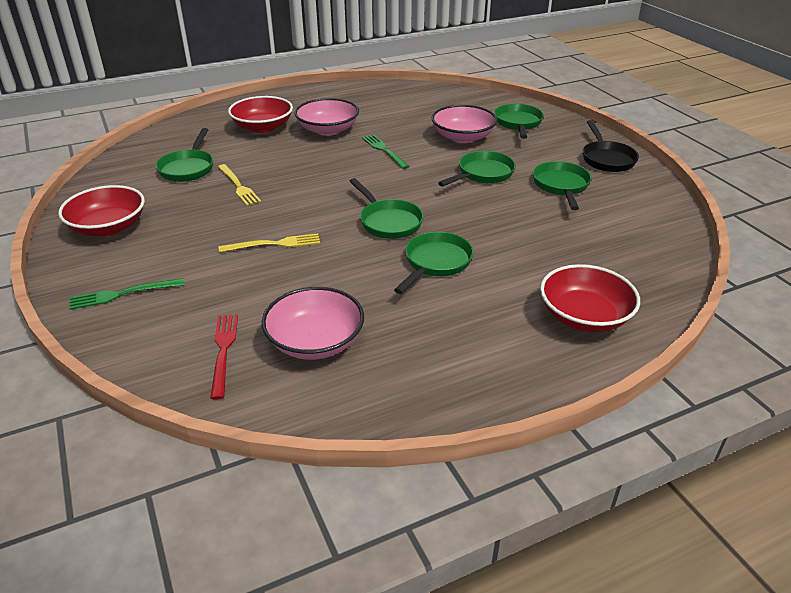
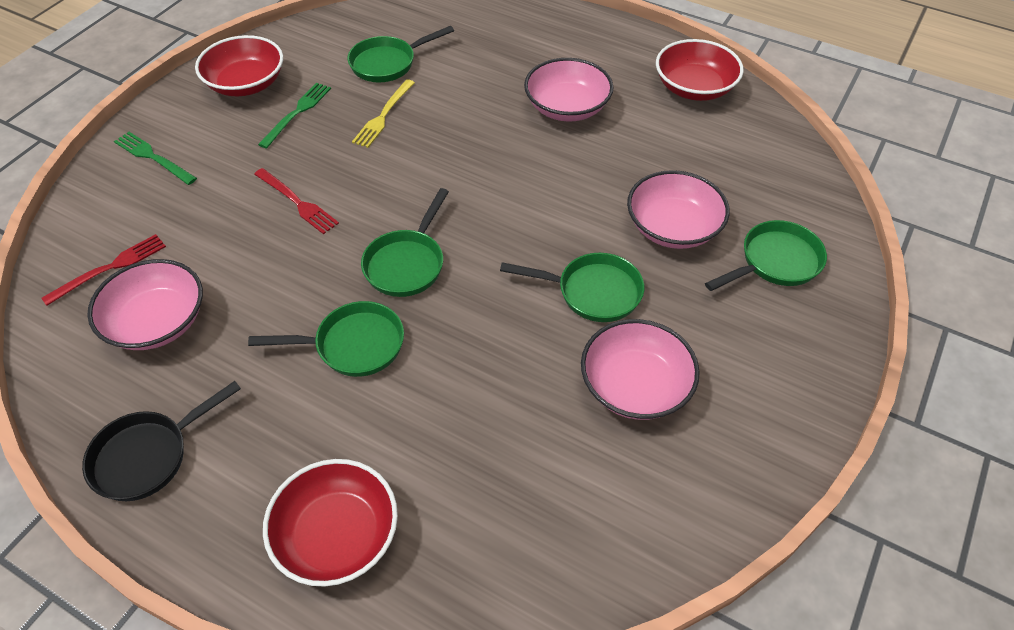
camera: 55 degrees right, 15 degrees up
(263, 127) = (521, 59): red bowl -> red bowl (694, 87)
(274, 244) = (297, 202): yellow fork -> red fork
(384, 150) = (565, 177): green fork -> green fork (297, 113)
(561, 186) = (635, 386): green pan -> pink bowl
(606, 159) = (769, 406): black pan -> black pan (148, 456)

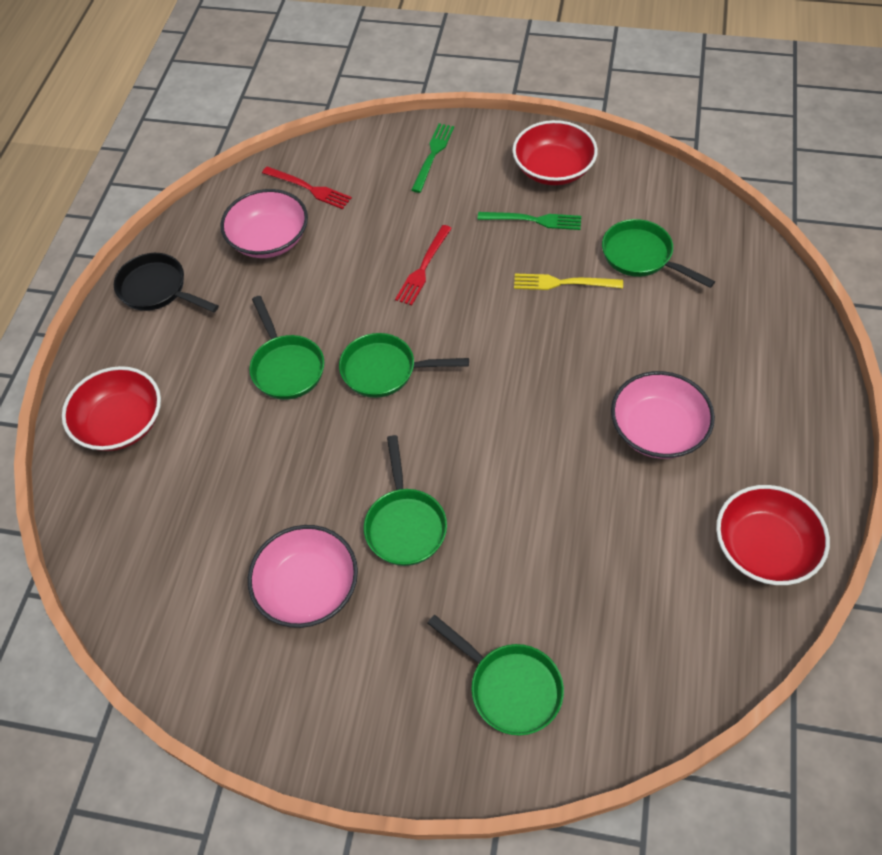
camera: 75 degrees right, 5 degrees up
(673, 227) = (519, 575): pink bowl -> none

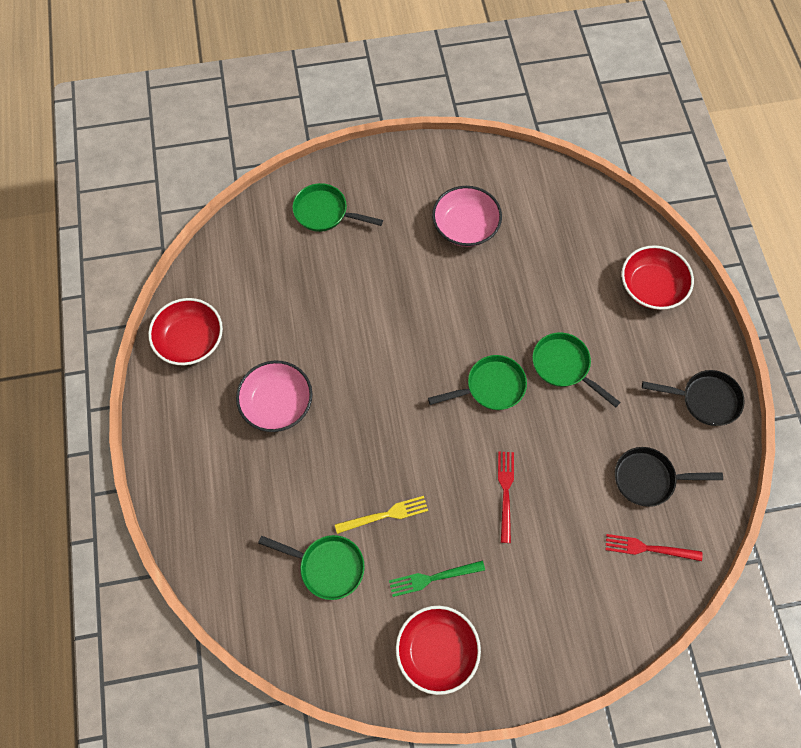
camera: 155 degrees right, 10 degrees up
(269, 239) = (648, 479): pink bowl -> black pan
(405, 524) = (424, 282): green pan -> none
(433, 155) = (557, 631): green fork -> none

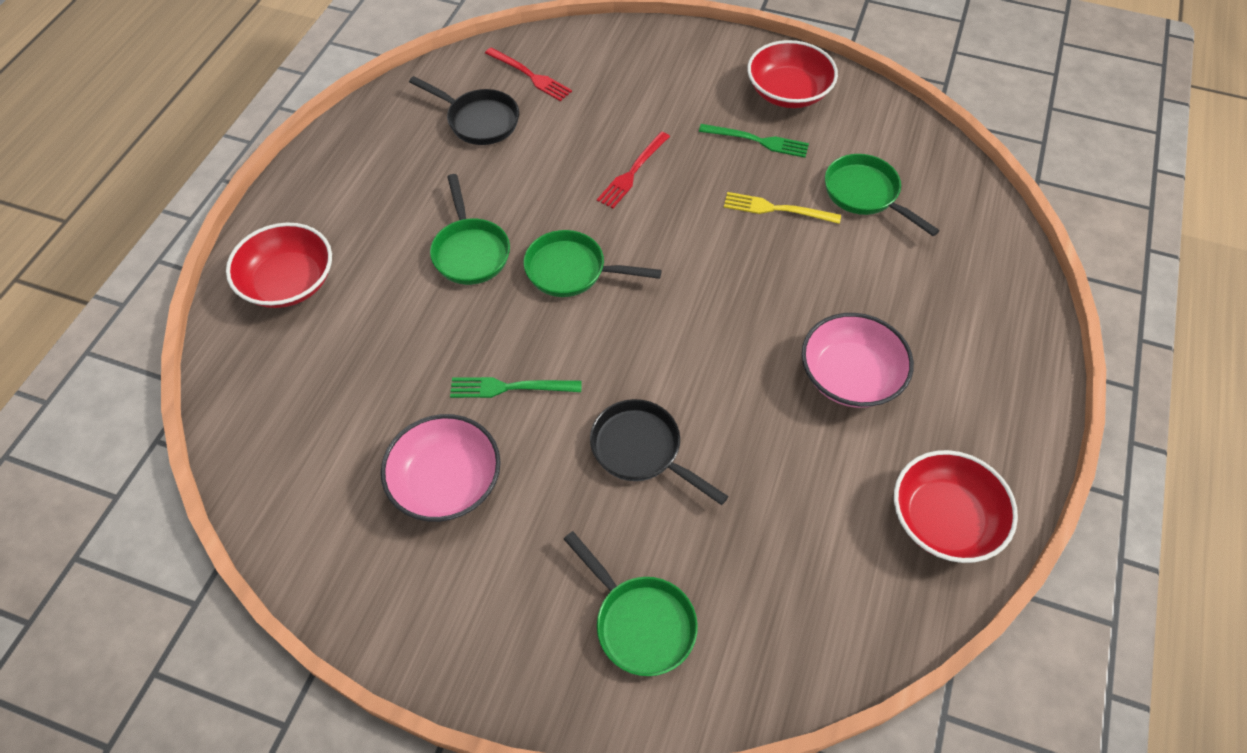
camera: 150 degrees left, 10 degrees down
(471, 292) = (510, 387): none -> green fork
(705, 400) = (354, 154): black pan -> black pan (641, 450)

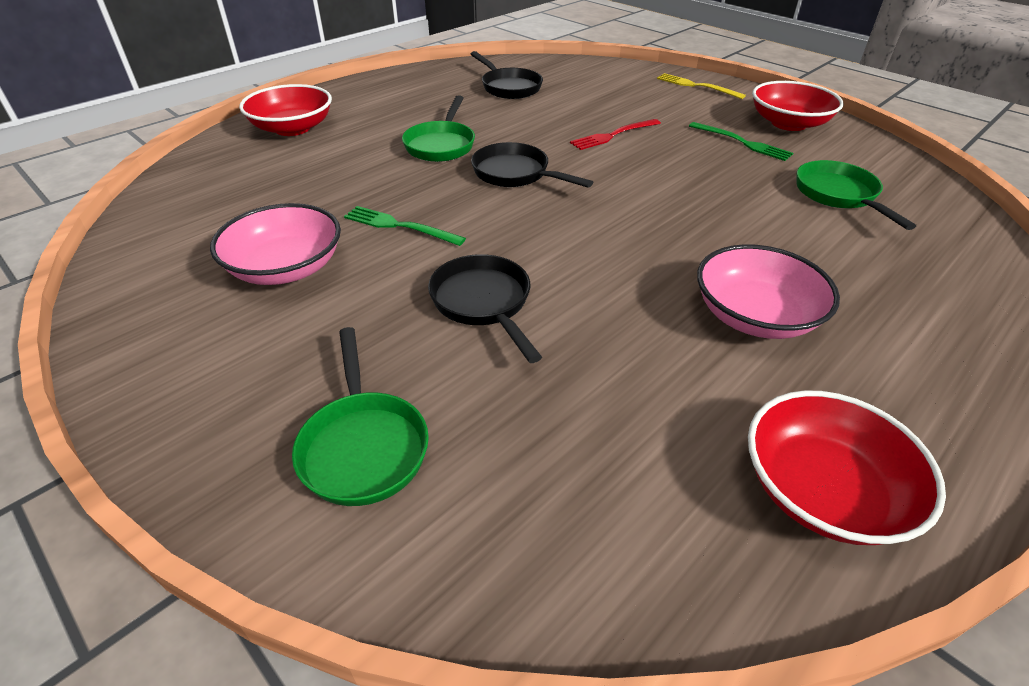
camera: 25 degrees right, 15 degrees down
(530, 76) = (567, 76): red fork -> none
(572, 270) = (515, 174): green pan -> black pan
(776, 209) = (737, 183): yellow fork -> yellow fork (696, 86)

